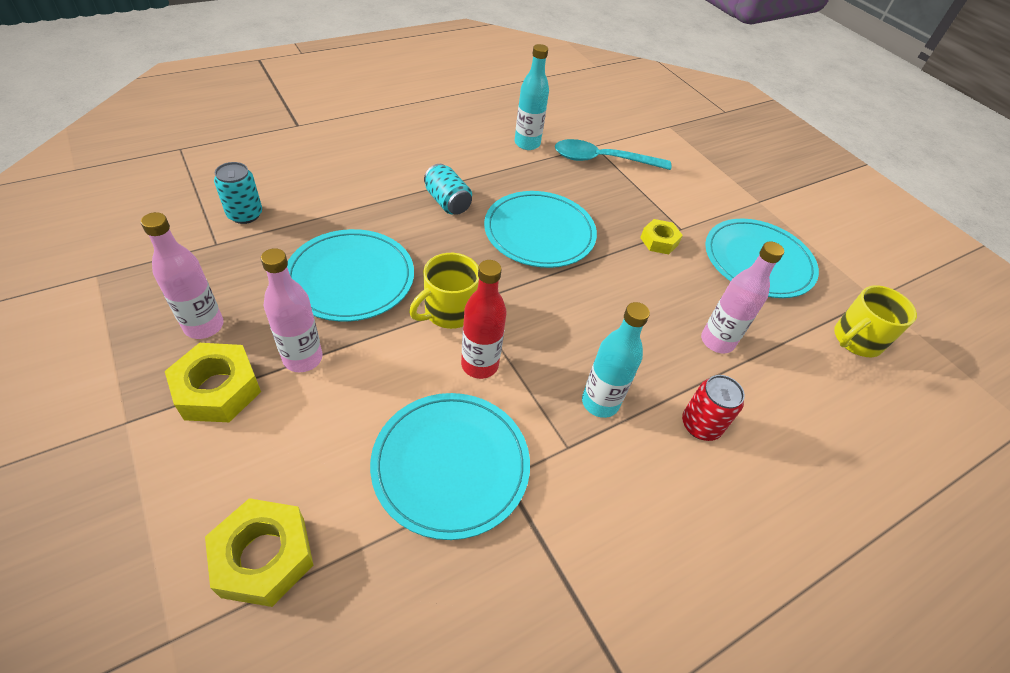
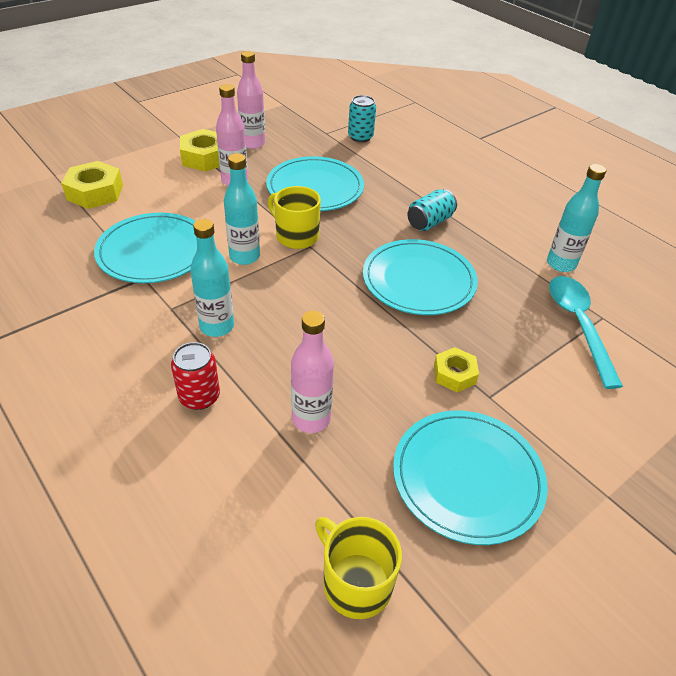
camera: 85 degrees right, 5 degrees down
(479, 365) = (244, 257): red bottle -> turquoise bottle

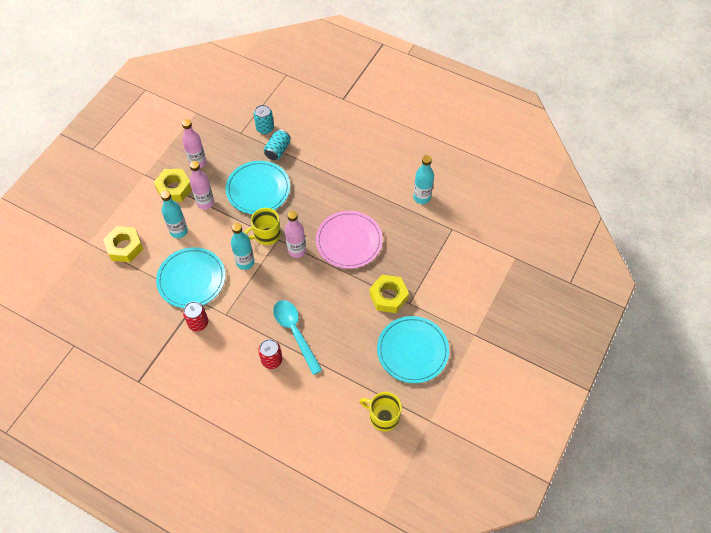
camera: 20 degrees left, 15 degrees up
(122, 305) = (198, 323): none -> red can
(217, 326) = (257, 316): turquoise bottle -> turquoise bottle (179, 231)
(296, 236) = (266, 235): yellow mug -> yellow mug turned 45 degrees counterclockwise
(311, 419) = (331, 350): pink bottle -> pink bottle (297, 250)
(418, 280) = (349, 241): turquoise plate -> pink plate
(429, 222) = (338, 192): turquoise can -> turquoise can (278, 150)
(454, 374) = (388, 296): yellow nut -> yellow nut, size x1.61
(578, 324) = (440, 239): turquoise spoon -> turquoise spoon (295, 332)

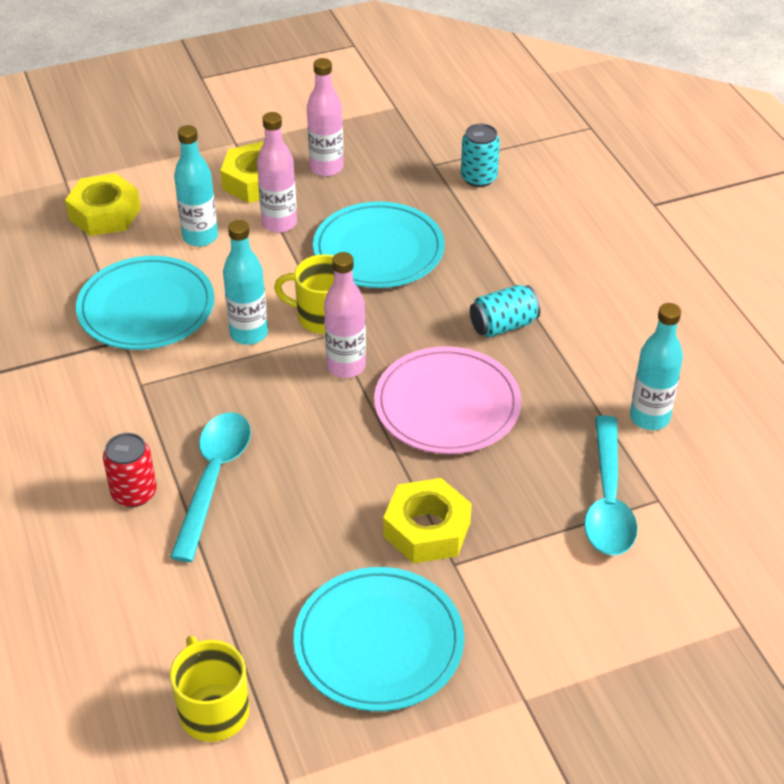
camera: 40 degrees right, 15 degrees down
(198, 323) = (89, 370): red can -> none
(278, 150) = (467, 216): turquoise can -> turquoise can (503, 325)
(437, 241) = (608, 501): none -> turquoise spoon

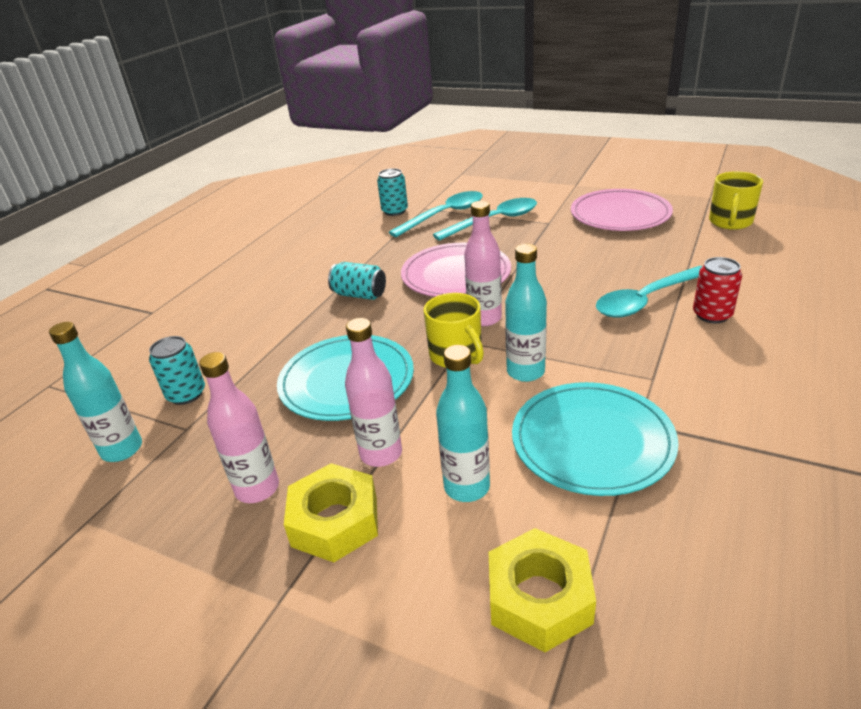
camera: 130 degrees left, 10 degrees down
(379, 642) = (620, 214): turquoise plate -> pink plate
(427, 529) = (544, 236): yellow nut -> none
(527, 526) = (494, 221): none -> turquoise spoon
(649, 418) = (371, 230): turquoise bottle -> turquoise bottle (122, 450)
(685, 470) = (394, 211): none -> turquoise can

